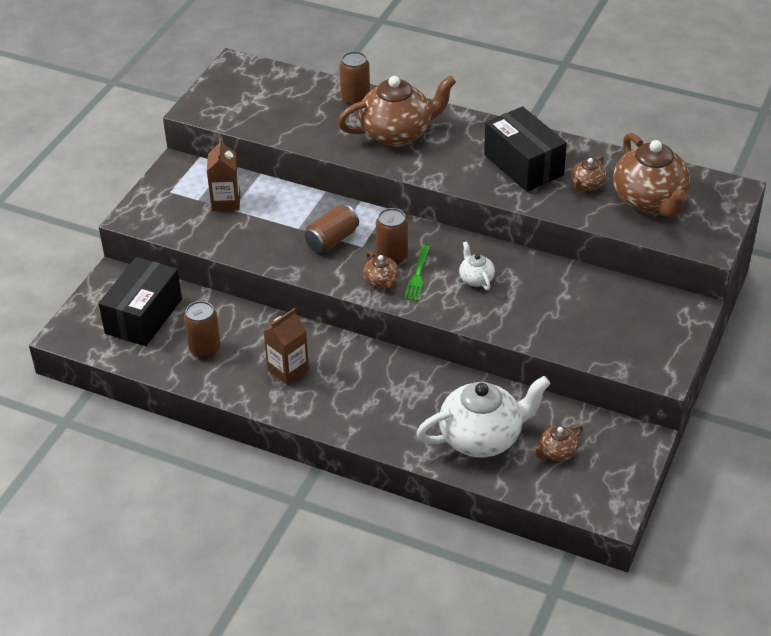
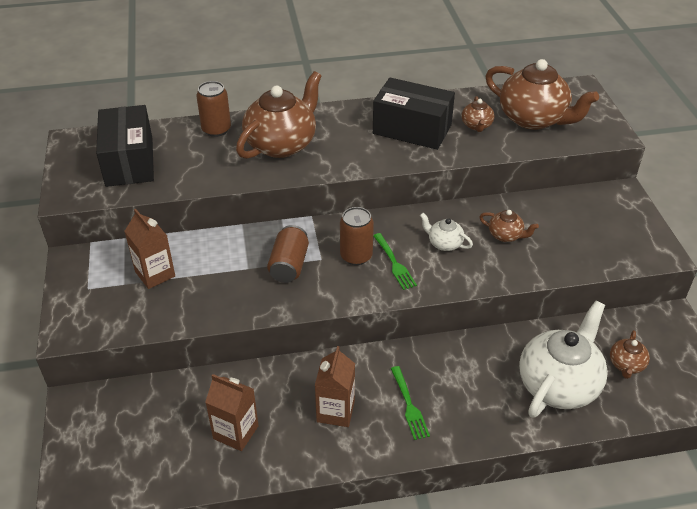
camera: 35 degrees left, 0 degrees up
(143, 316) = (143, 430): black box -> black box (129, 161)
(205, 348) = (236, 432): brown can -> brown carton
(347, 392) = (409, 405): none -> green fork
(381, 281) = (369, 283): brown teapot -> brown teapot (506, 235)

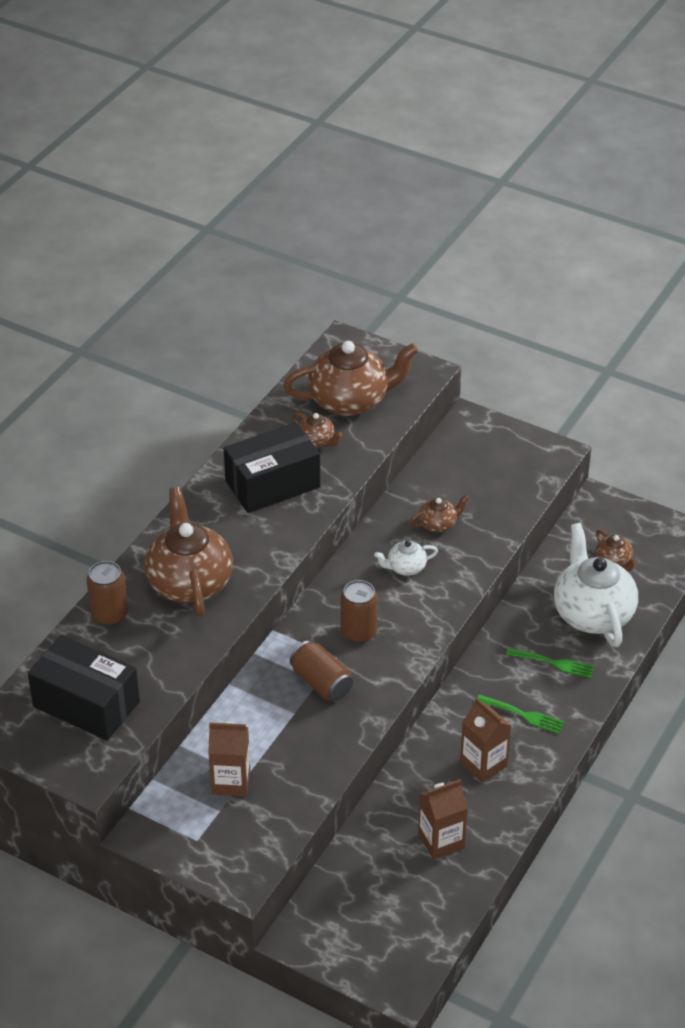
camera: 50 degrees left, 0 degrees up
(394, 263) = (393, 614): green fork -> green fork (553, 663)

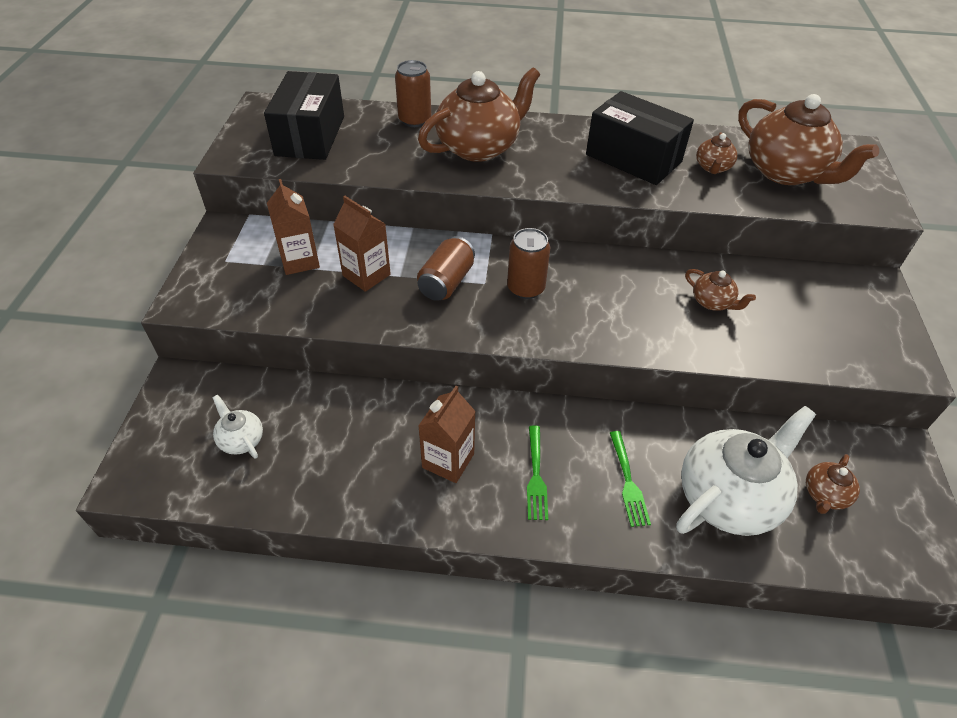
camera: 65 degrees right, 5 degrees up
(406, 567) = (634, 296): white teapot -> white teapot (241, 440)
(441, 841) = (328, 456): brown carton -> brown carton (366, 275)

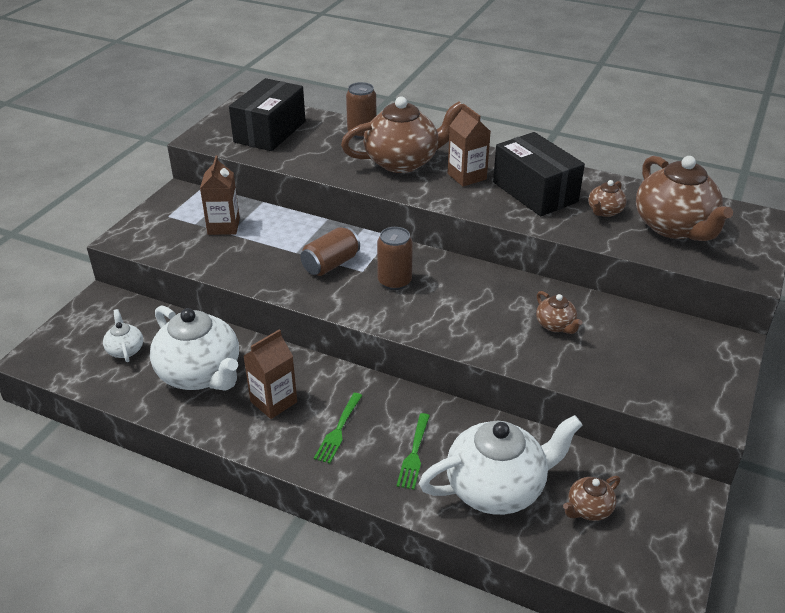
camera: 20 degrees right, 10 degrees down
(347, 448) = (200, 374): none -> white teapot
(366, 275) = (269, 246): brown carton -> brown carton (466, 176)

